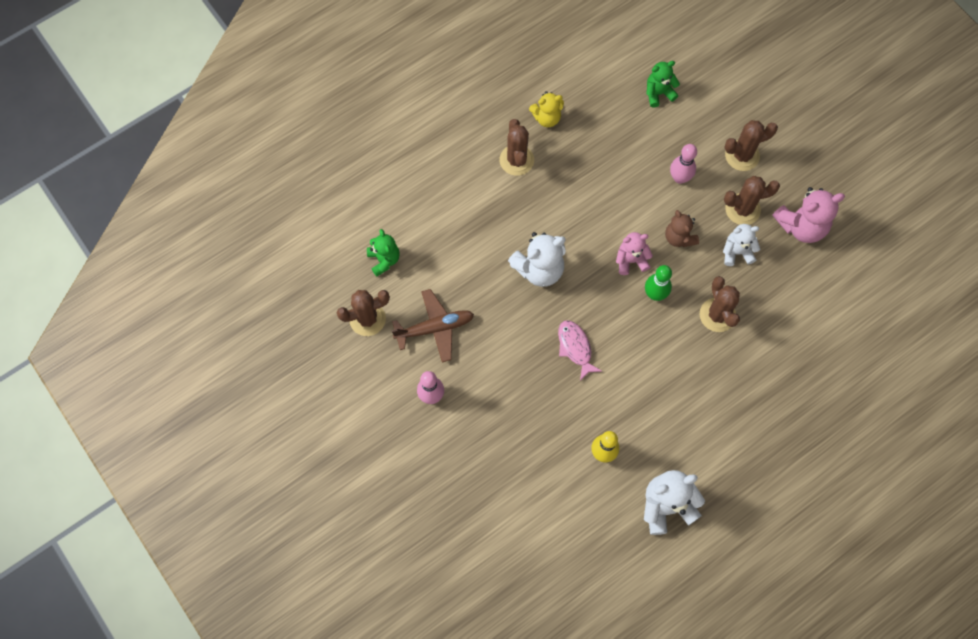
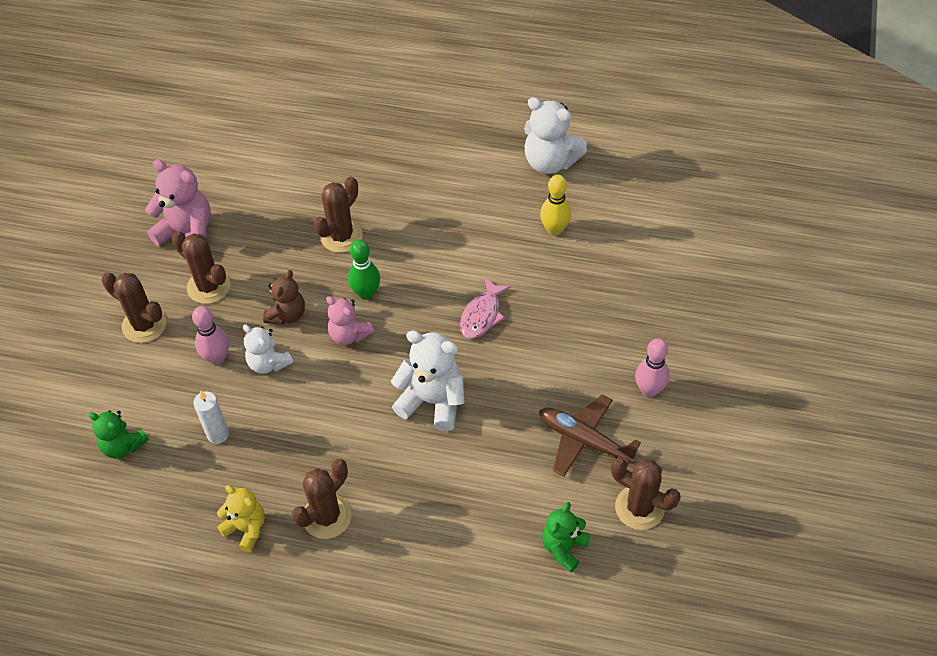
camera: 130 degrees left, 15 degrees down
(622, 143) = (218, 434): none -> white candle
(737, 252) = (261, 262): white teddy bear -> white teddy bear (268, 363)

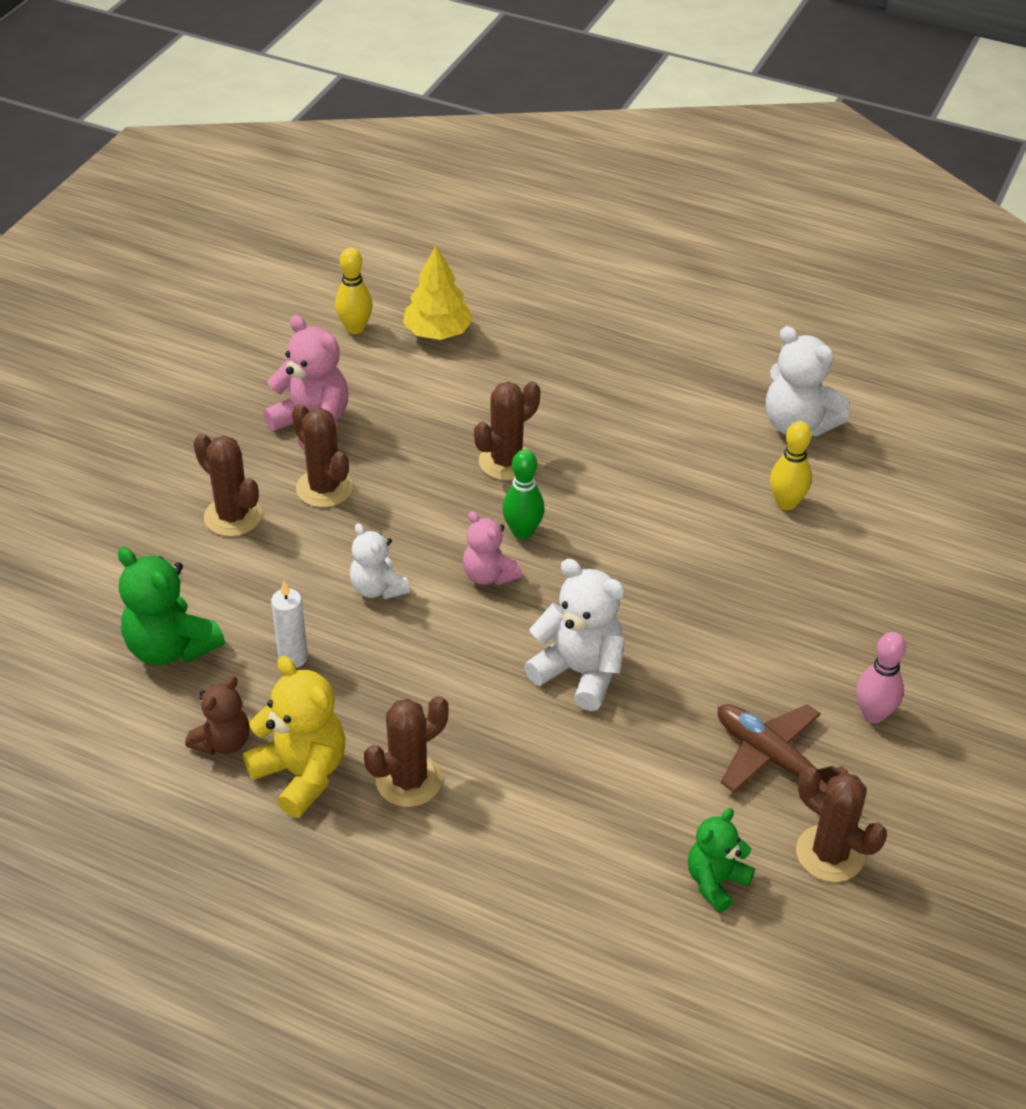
camera: 10 degrees right, 10 degrees down
(123, 445) = (171, 647): green teddy bear -> green teddy bear, size x1.58
(201, 143) = (355, 328): none -> yellow bowling pin
(217, 358) = (314, 570): pink bowling pin -> none
(246, 528) = (301, 774): yellow teddy bear -> yellow teddy bear, size x1.58
(265, 134) = (437, 332): none -> yellow tree
(287, 314) = (415, 537): brown teddy bear -> brown teddy bear (223, 742)
(482, 315) = (668, 584): pink fish -> none

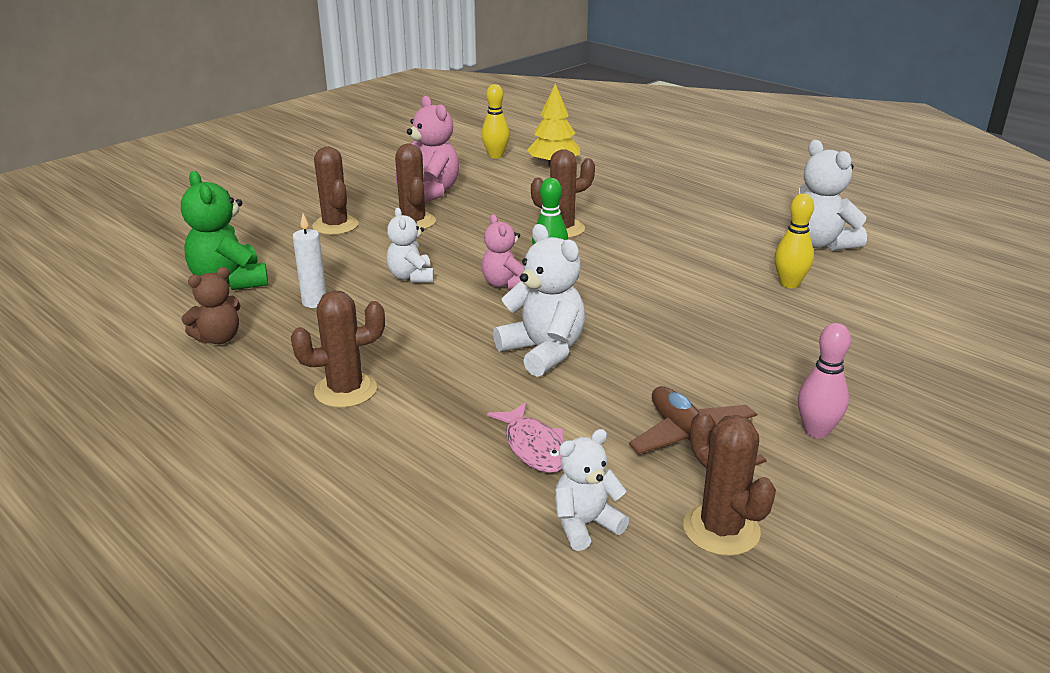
camera: 20 degrees right, 15 degrees down
(301, 774) = (262, 369): yellow teddy bear -> none
(630, 804) = (533, 447): none -> pink fish
(715, 882) = (585, 524): green teddy bear -> white teddy bear

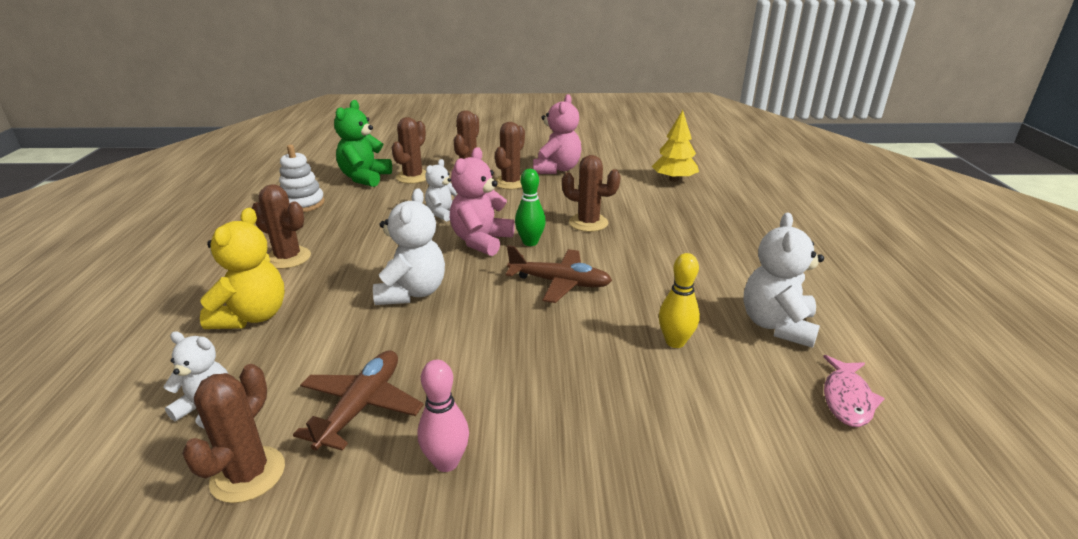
camera: 45 degrees right, 0 degrees up
(218, 338) = (302, 204): brown teddy bear -> white stacking toy
(289, 257) = (413, 177): none -> brown cactus
(314, 302) = (374, 205): white candle -> none
(443, 450) = (252, 316): none -> yellow teddy bear
(495, 156) = (645, 161): yellow bowling pin -> none
(505, 284) = (481, 241): pink teddy bear -> pink teddy bear, size x1.58
(533, 447) = (287, 344): pink fish -> pink fish (847, 399)
(640, 284) = (560, 283): none -> brown plane

